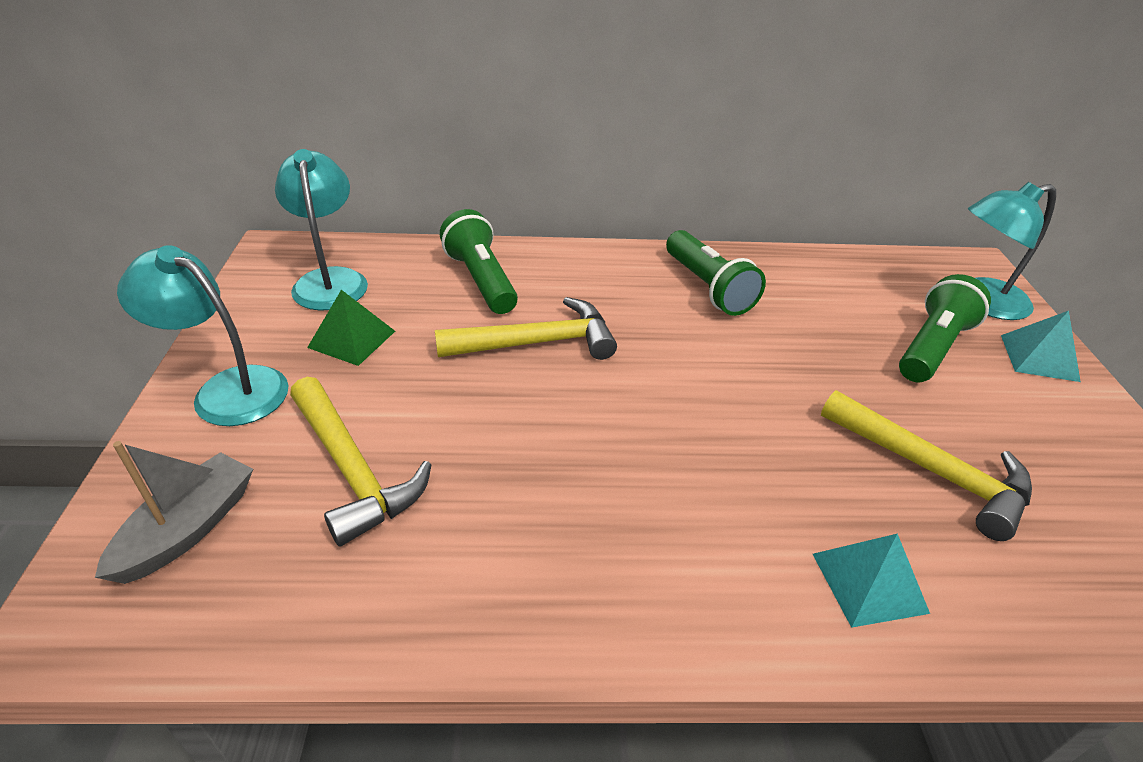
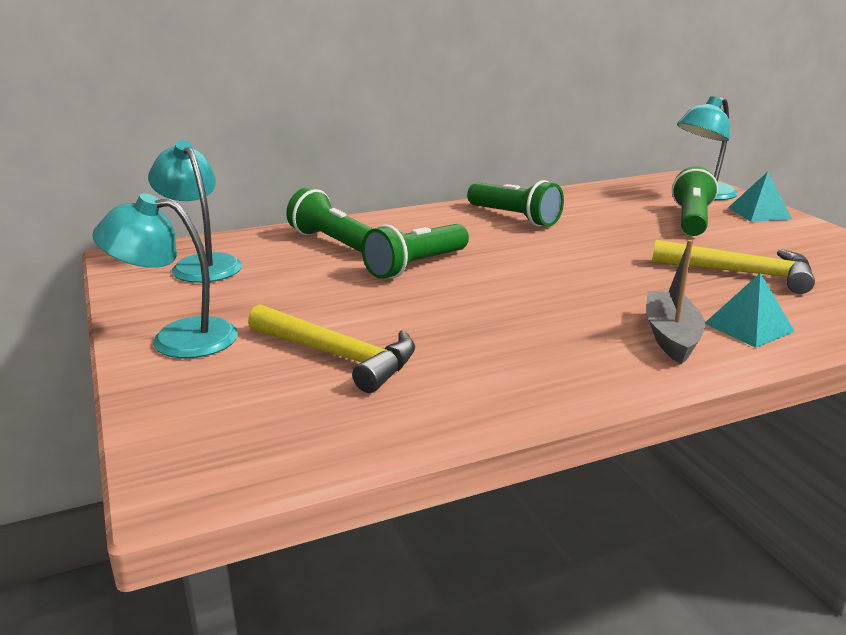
camera: 20 degrees left, 15 degrees down
(188, 529) = (233, 414): grey boat -> grey boat (671, 337)
(352, 339) = (258, 292): green pyramid -> none
(537, 342) = (415, 266): yellow hammer -> green flashlight

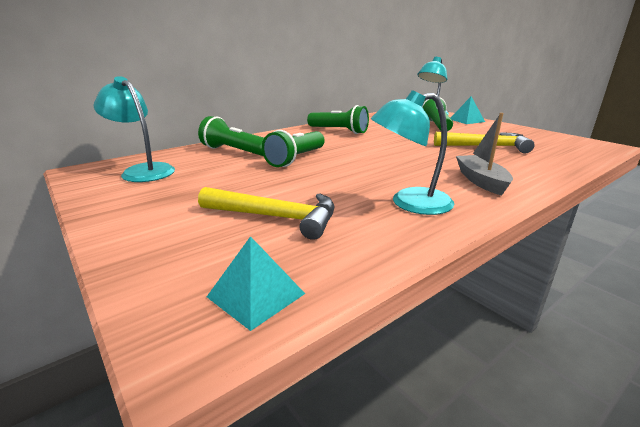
camera: 15 degrees left, 0 degrees up
(177, 338) = (141, 220): turquoise lamp -> turquoise lamp (409, 203)
(749, 327) = (517, 172): turquoise pyramid -> turquoise pyramid (256, 295)

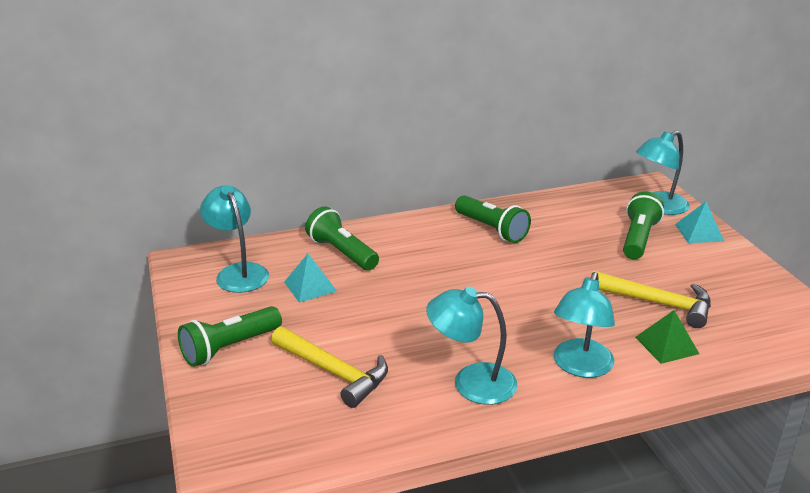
camera: 20 degrees right, 5 degrees up
(256, 295) = (280, 450): turquoise pyramid -> turquoise pyramid (310, 286)
(296, 159) = (402, 282): green flashlight -> green flashlight (229, 348)
(481, 181) = (580, 367): grey boat -> turquoise lamp
(521, 163) = (666, 345): none -> green pyramid

